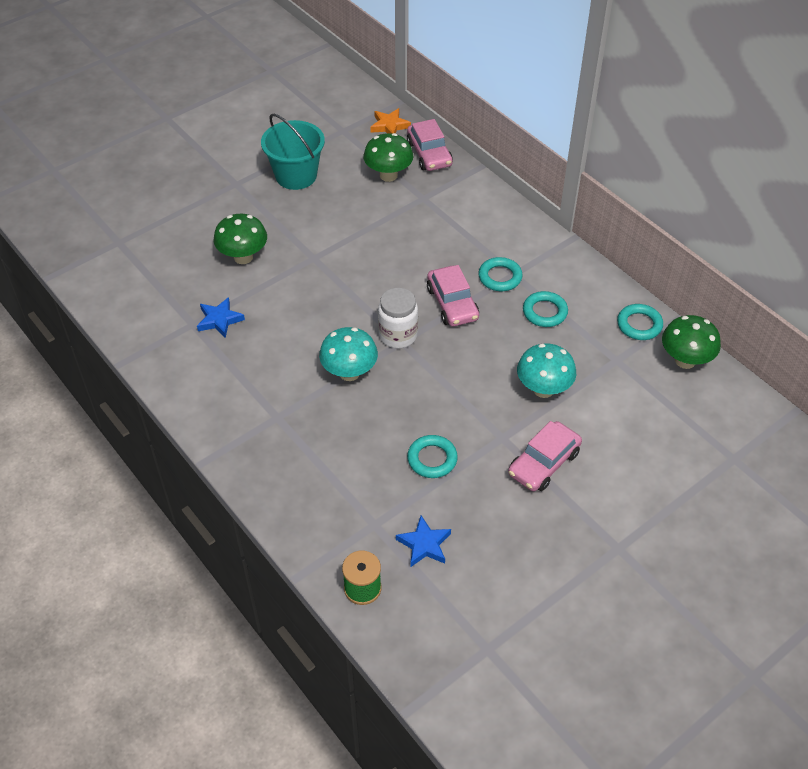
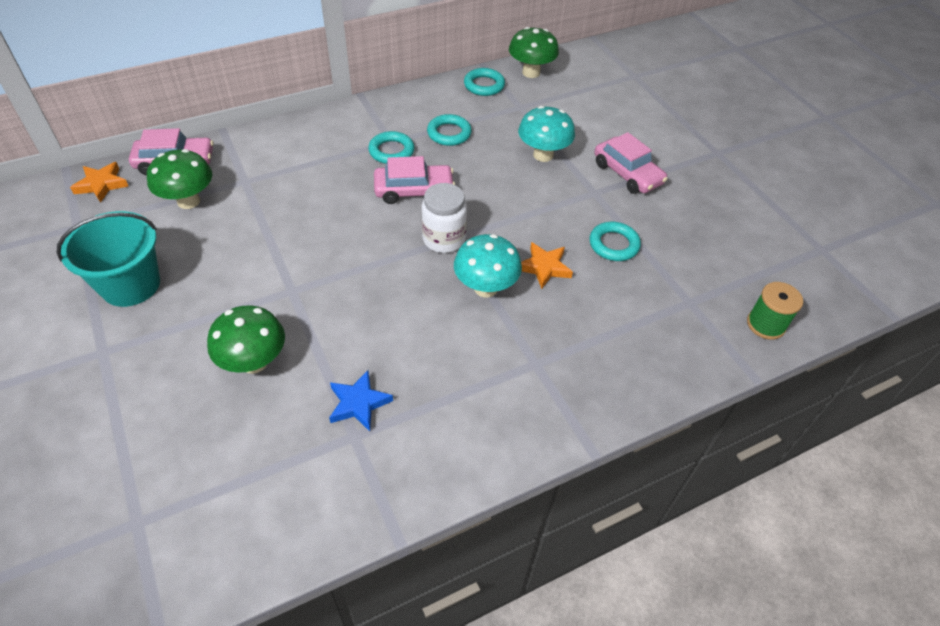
camera: 80 degrees left, 0 degrees up
(385, 409) = (544, 267): none -> orange star
(424, 544) = (714, 269): blue star -> none

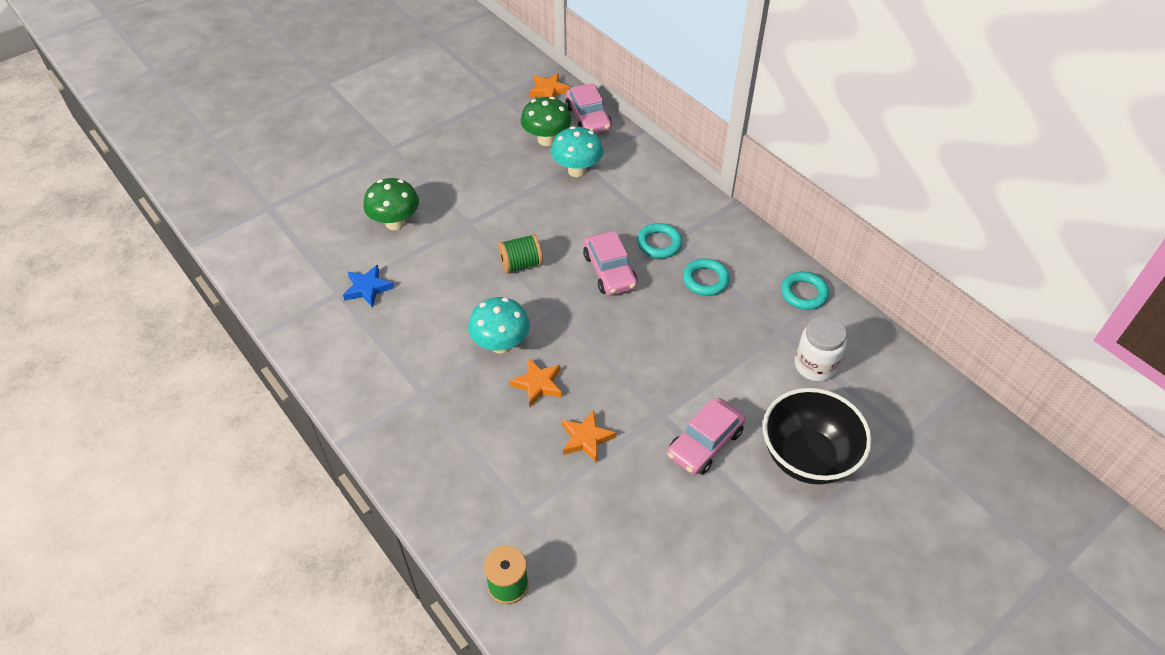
camera: 80 degrees right, 0 degrees up
(130, 284) = (453, 140): turquoise bucket -> none
(377, 254) = (521, 264): none -> green spool
(444, 239) = (552, 304): white jar -> white jar (815, 366)
(531, 72) = (852, 331): green mushroom -> none
(543, 155) = (704, 362): turquoise mushroom -> turquoise mushroom (577, 170)
(614, 244) = (586, 438): turquoise ring -> orange star
(647, 124) = (807, 457): none -> black bowl

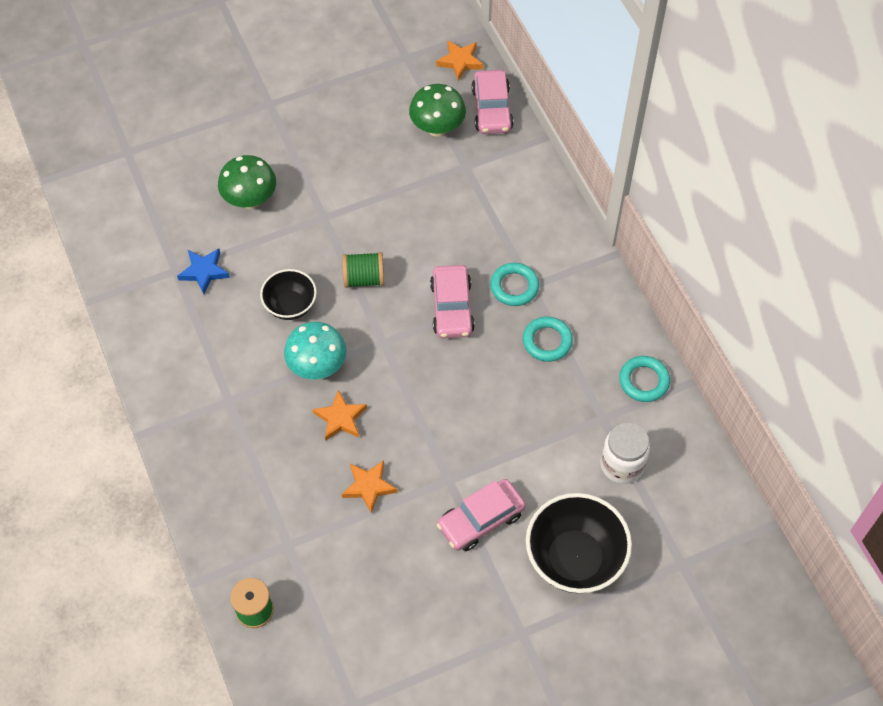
camera: 15 degrees right, 10 degrees up
(459, 299) = (290, 306): none -> black bowl
(577, 170) = (457, 175): turquoise mushroom -> none

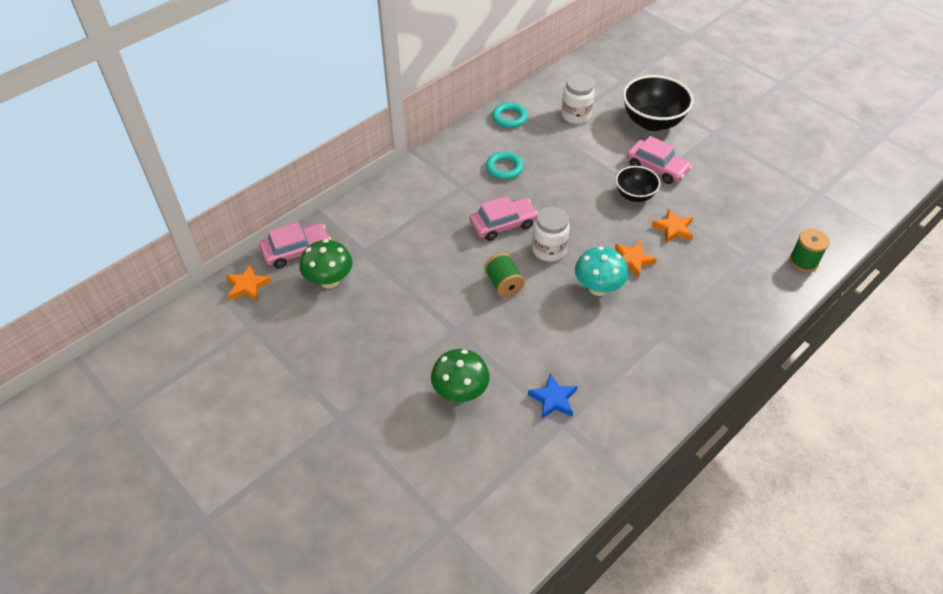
camera: 110 degrees left, 10 degrees down
(290, 306) = (554, 324): black bowl -> black bowl (634, 195)
(393, 339) = (549, 250): none -> white jar
(514, 287) = (467, 195): turquoise ring -> none

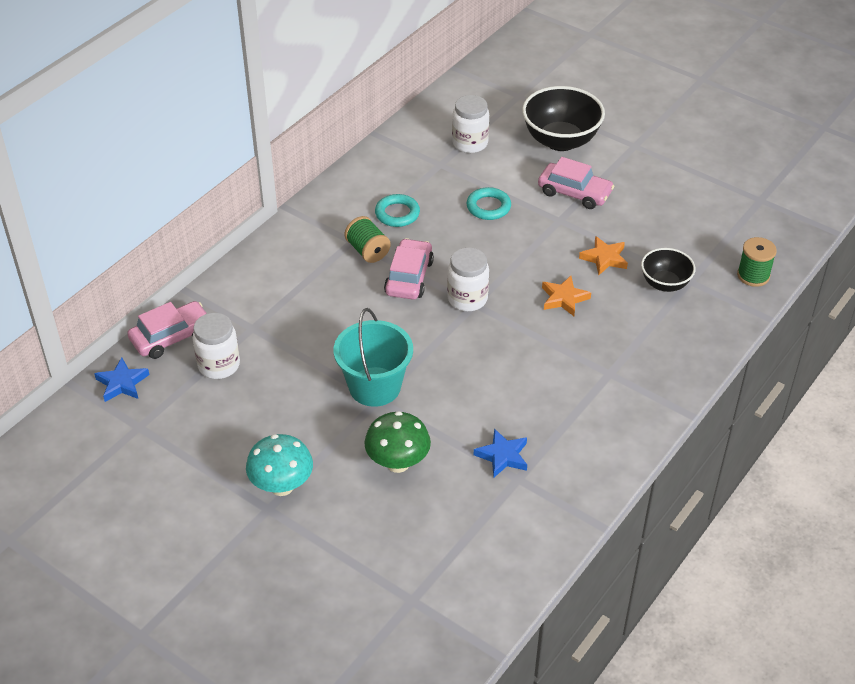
camera: 10 degrees left, 5 degrees down
(247, 286) = (122, 383): orange star -> blue star
(329, 281) = (219, 365): green mushroom -> white jar
(455, 318) = (375, 386): none -> turquoise bucket
(503, 224) = (409, 277): pink car -> pink car turned 45 degrees counterclockwise
(503, 284) = (423, 342): green spool -> green spool (367, 251)
(509, 118) = (391, 155): turquoise ring -> turquoise ring (488, 207)
(598, 288) = (531, 333): turquoise mushroom -> turquoise mushroom (282, 486)
(634, 195) = (554, 227): black bowl -> black bowl (665, 284)

